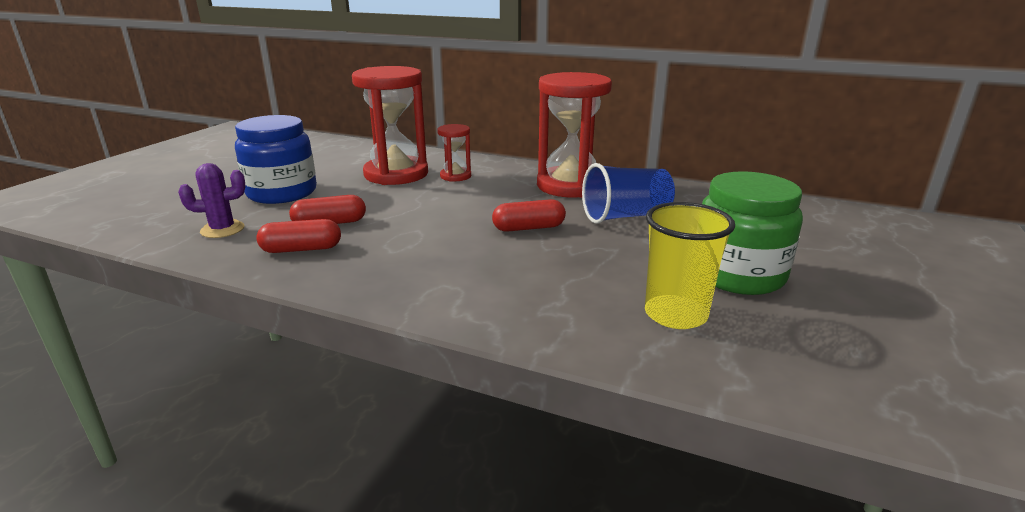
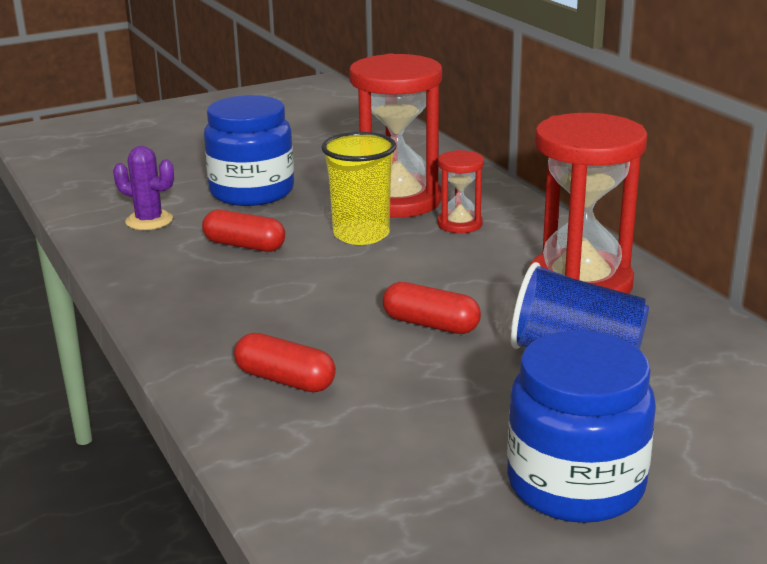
camera: 40 degrees right, 0 degrees up
(301, 249) = (182, 267): red capsule -> red capsule (285, 380)
(675, 314) = (412, 491): yellow cup -> yellow cup (361, 235)
(738, 275) = (575, 484): green jar -> blue jar

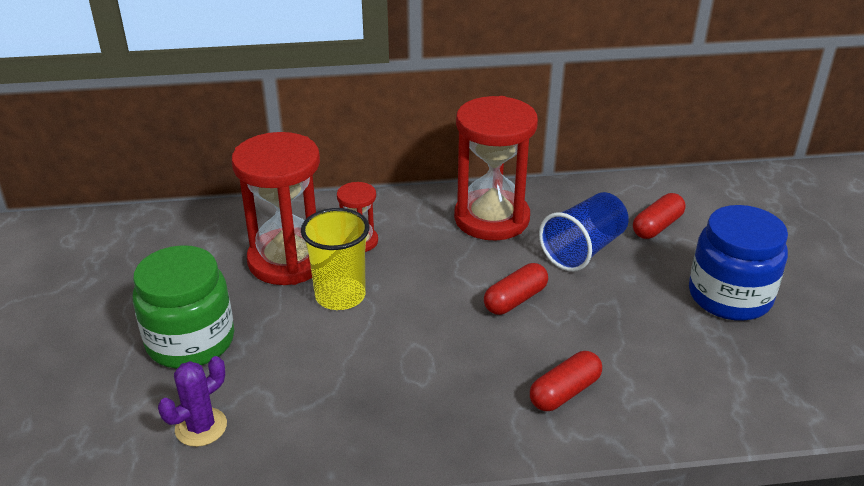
camera: 70 degrees left, 10 degrees up
(244, 245) = (311, 369): red capsule -> red capsule (657, 226)
(252, 192) = (190, 341): blue jar -> green jar

